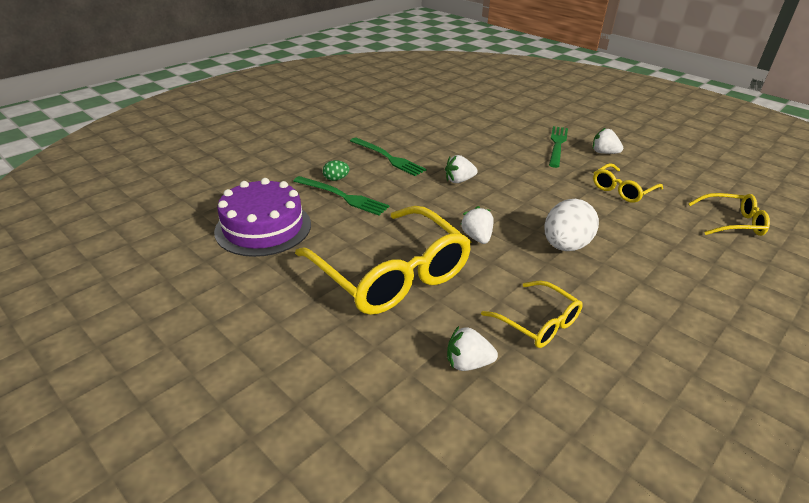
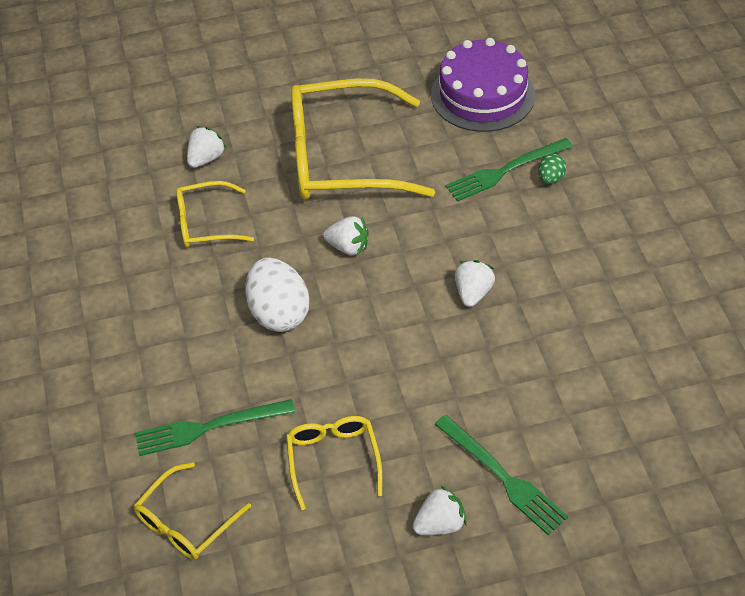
camera: 125 degrees right, 15 degrees up
(388, 157) = (579, 248): green fork -> green fork (209, 427)

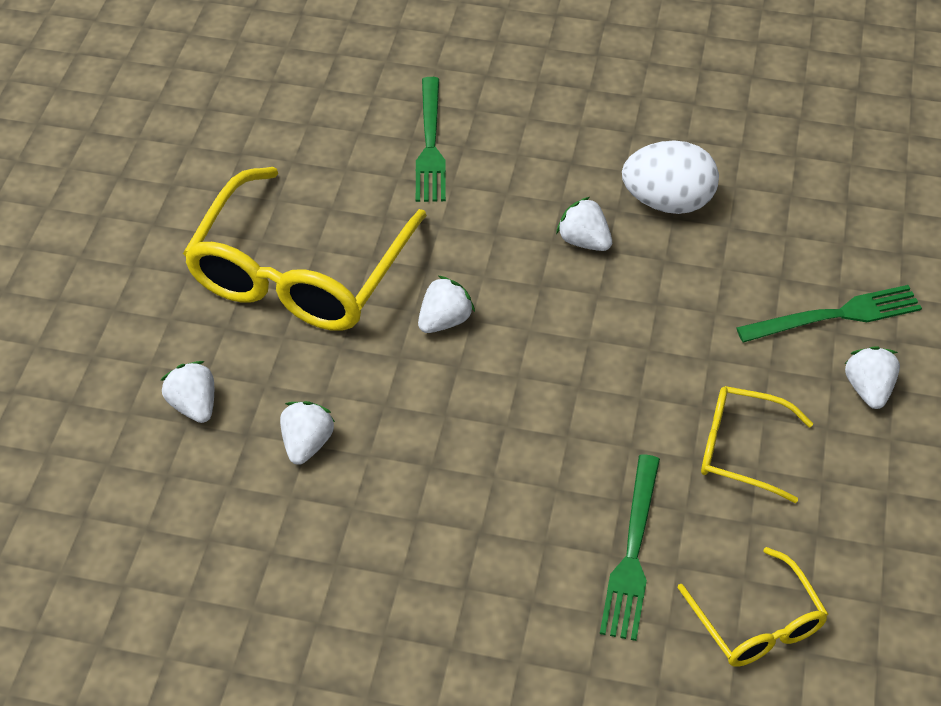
camera: 65 degrees left, 0 degrees up
(206, 223) = (307, 444): yellow glasses -> white strawberry
(279, 313) = (501, 422): white egg -> white egg (668, 202)
(482, 95) = (301, 115): purple cake -> none
(550, 178) = (468, 115): green egg -> none

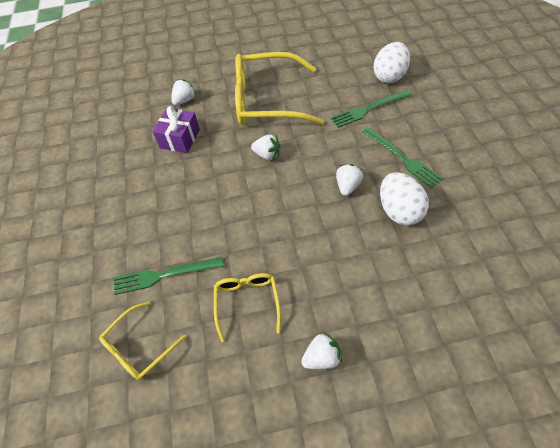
camera: 70 degrees right, 5 degrees up
(307, 444) = (180, 139): white strawberry -> purple gift
(369, 84) = (389, 76): none -> white egg
(835, 316) = (368, 321): green fork -> green fork (402, 158)

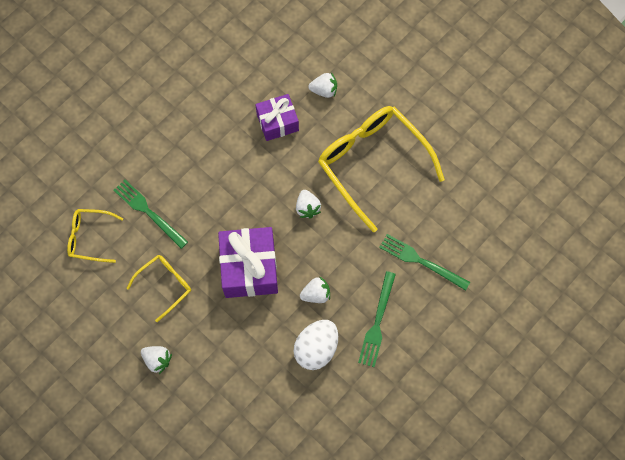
camera: 50 degrees right, 15 degrees up
(286, 222) = (249, 268): none -> purple gift
(389, 76) = (482, 255): white egg -> none

